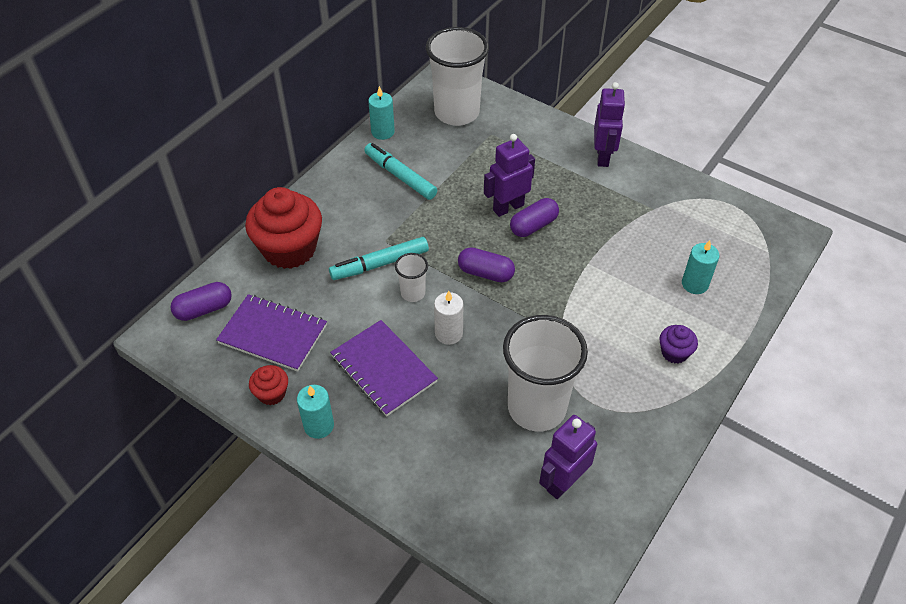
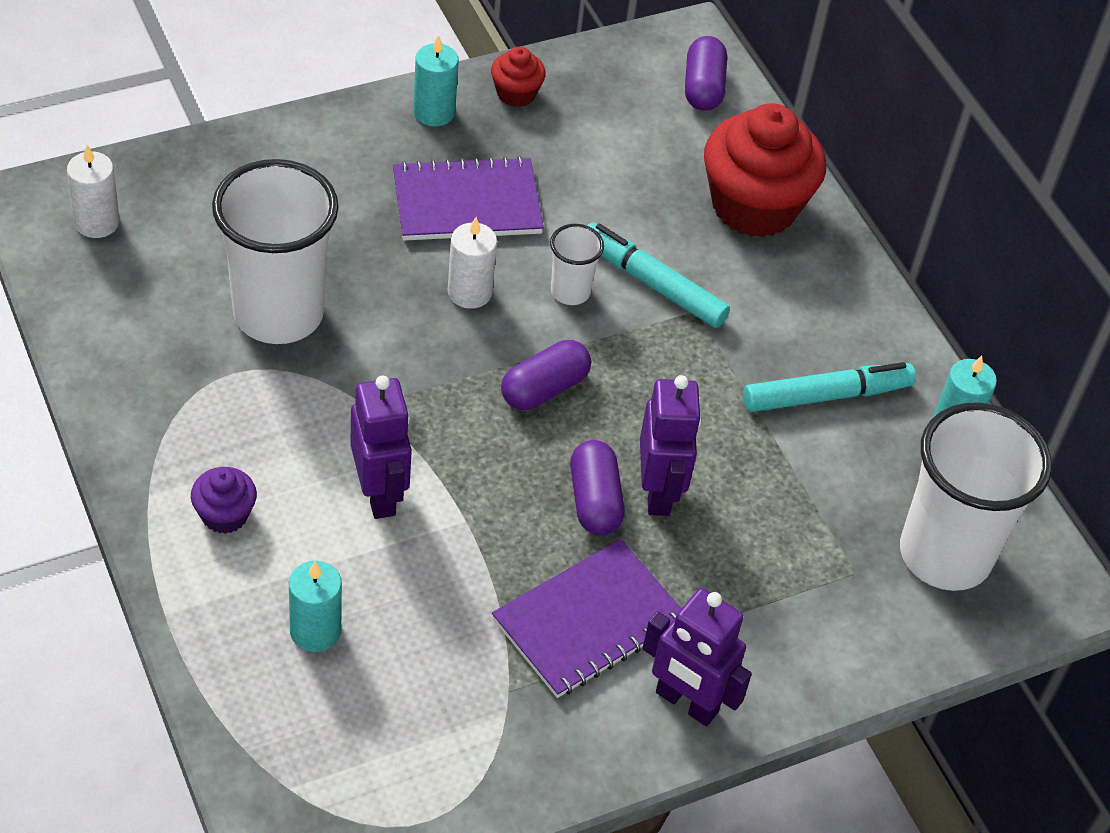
camera: 115 degrees right, 0 degrees up
(273, 334) = (609, 130): purple notebook -> purple notebook (588, 621)
(380, 264) = (652, 284): turquoise marker -> turquoise marker turned 60 degrees counterclockwise
(551, 546) = (97, 222): none -> white candle
(563, 482) = (158, 278): purple robot -> purple robot (380, 494)

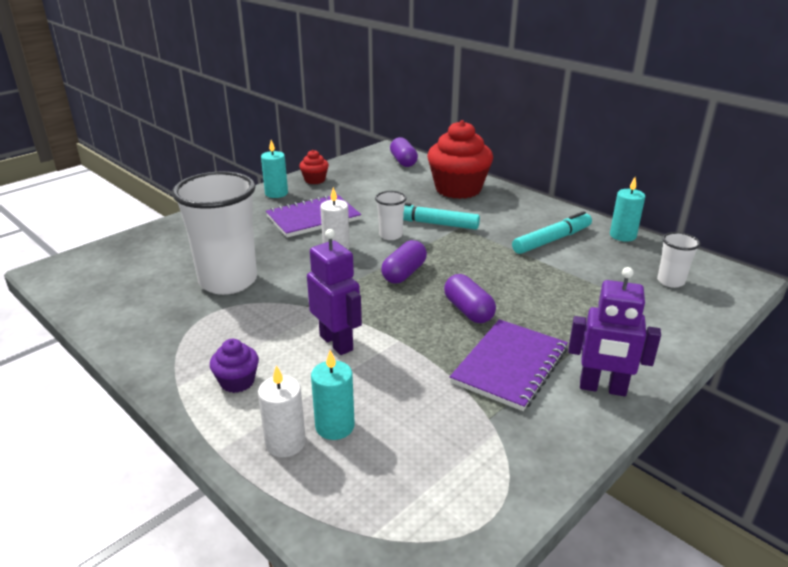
camera: 15 degrees left, 20 degrees down
(97, 222) = (95, 271): white candle -> white candle (285, 443)
(658, 492) = (500, 297): purple robot -> none
(945, 554) = (670, 281): white cup -> white cup, size x0.46

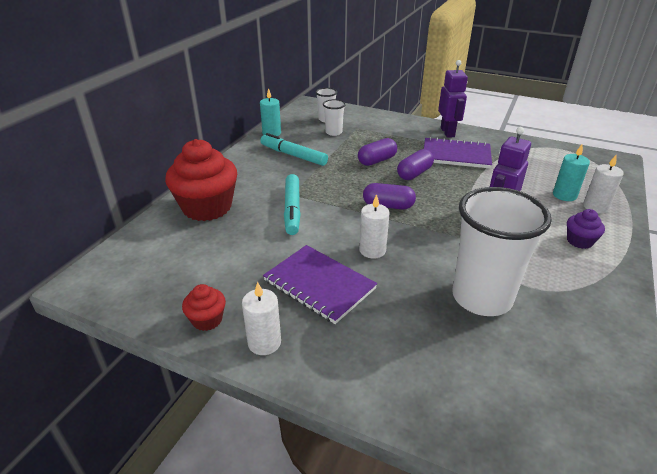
camera: 110 degrees left, 5 degrees up
(276, 193) = (264, 342): turquoise candle -> white candle
(390, 235) = (329, 225): white cup -> white cup (333, 132)
(403, 161) = (128, 258): purple capsule -> purple capsule (377, 160)

